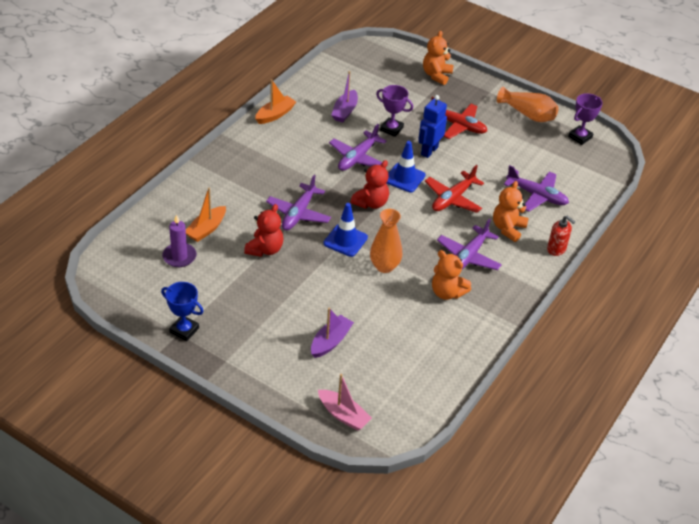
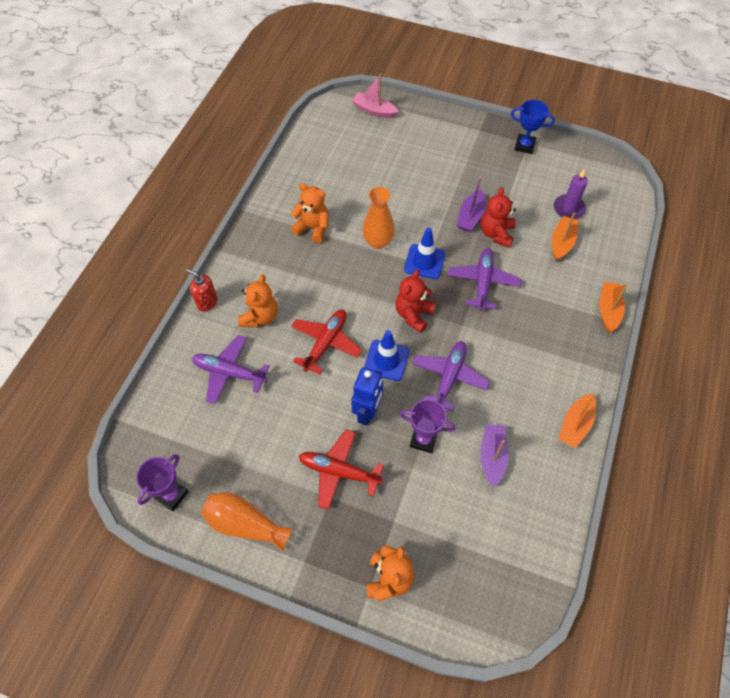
camera: 170 degrees right, 15 degrees up
(201, 172) = (608, 310): none -> orange boat
(330, 341) = (403, 162): purple boat -> purple boat (470, 216)
(468, 256) = (298, 272): purple plane -> none

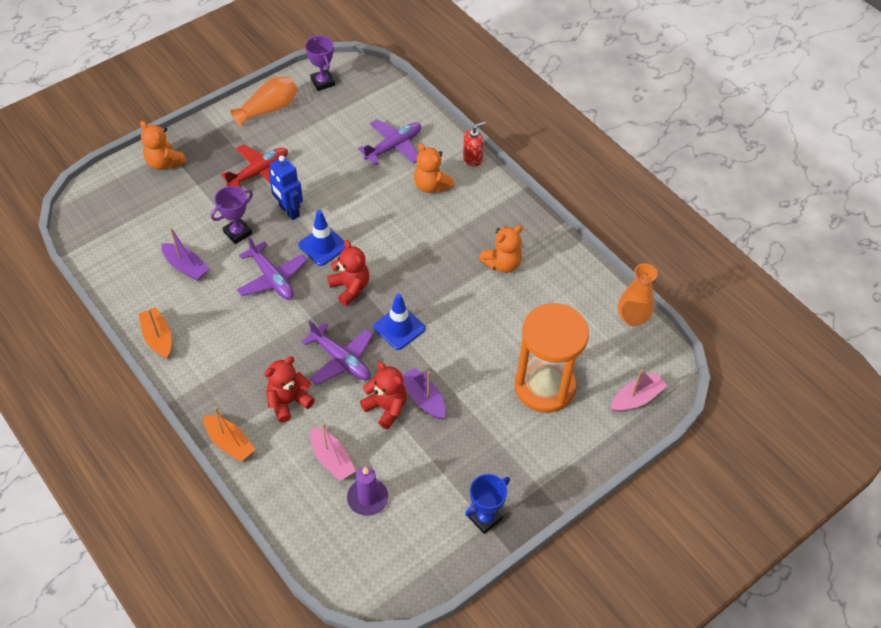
camera: 120 degrees right, 5 degrees down
(326, 343) = (371, 215): red plane -> none
(378, 242) = (449, 304): orange vase -> orange vase (632, 318)
(404, 158) = (544, 386): none -> orange hourglass
(545, 294) = (288, 402): none -> red teddy bear
(562, 243) = (332, 459): orange boat -> pink boat

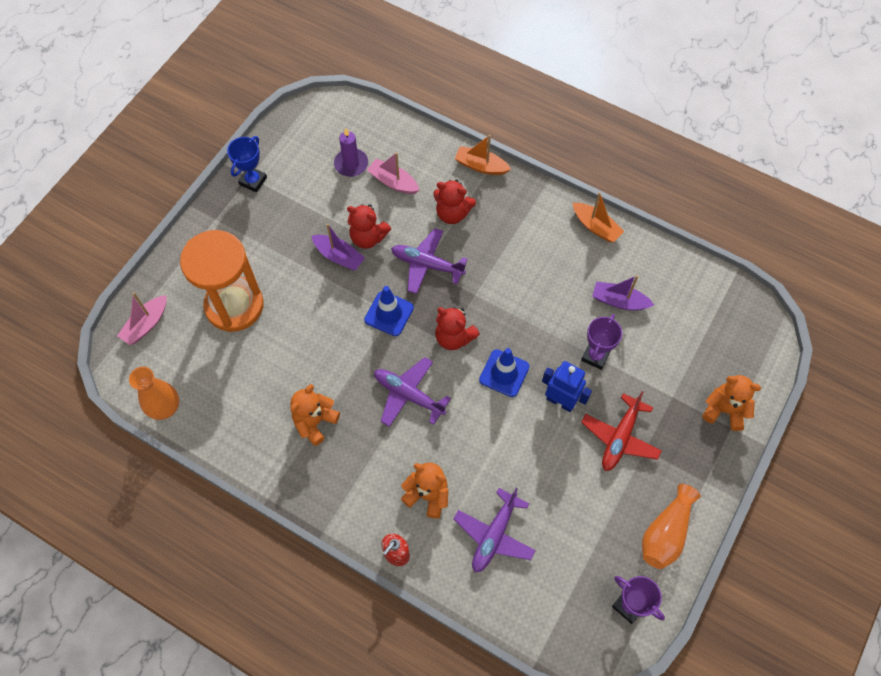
camera: 160 degrees right, 10 degrees up
(272, 278) = (532, 319): purple plane -> purple plane (408, 395)
(288, 402) = (452, 213): red teddy bear -> red teddy bear turned 75 degrees clockwise

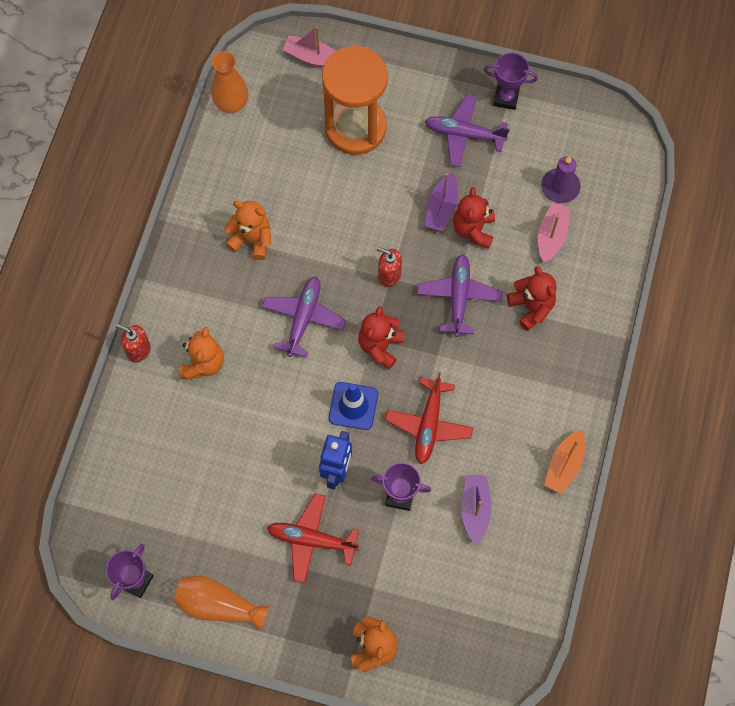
camera: 75 degrees right, 5 degrees up
(253, 181) = (506, 98): blue trophy -> purple trophy
(389, 314) = (389, 275): blue traffic cone -> red soap dispenser
(452, 213) = (531, 307): red teddy bear -> red teddy bear turned 150 degrees clockwise
(481, 166) = (604, 322): orange boat -> none
(494, 535) = (177, 436): purple plane -> purple plane (464, 134)
(536, 317) = (429, 425): none -> red plane

